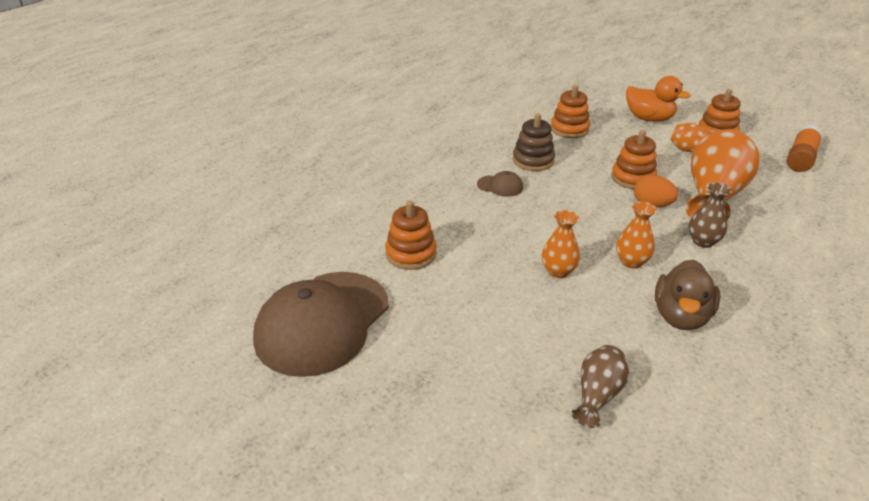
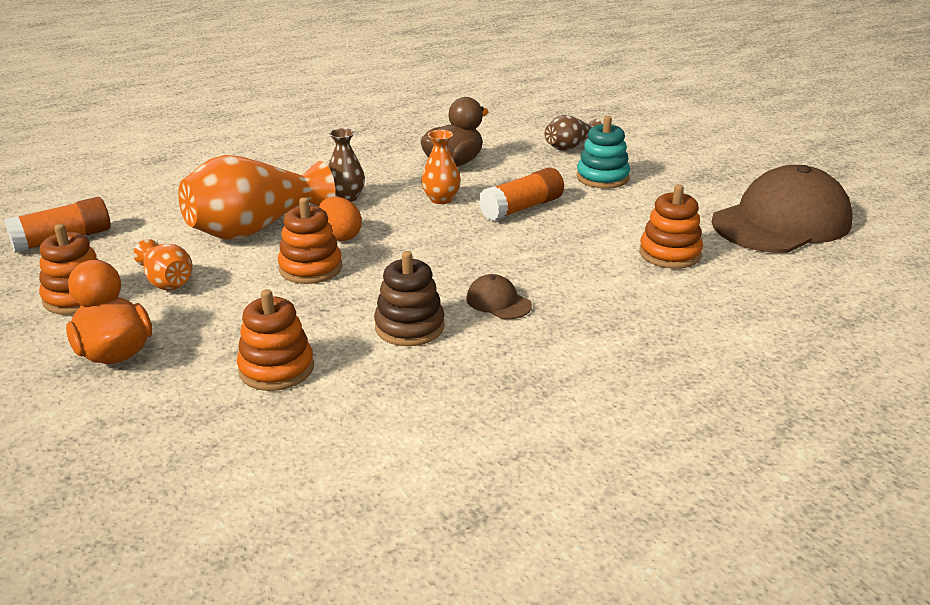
camera: 155 degrees left, 5 degrees down
(520, 341) = (602, 178): none -> turquoise stacking toy
(558, 271) = (522, 208): orange vase -> orange glue stick

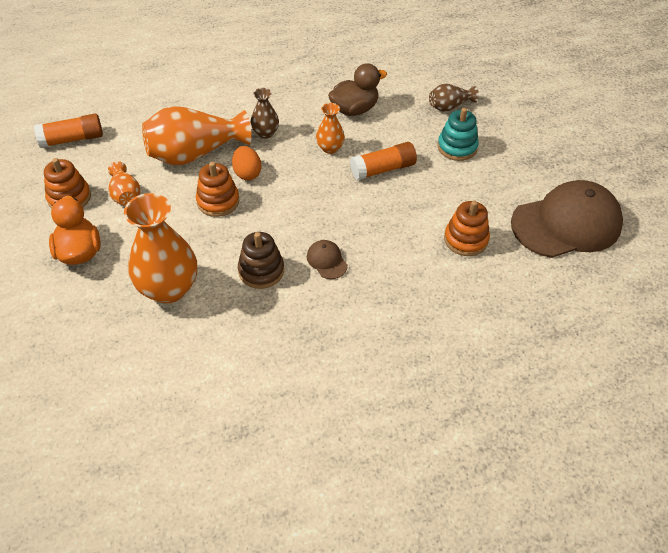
camera: 15 degrees right, 20 degrees up
(276, 369) = (169, 288): orange stacking toy -> orange vase

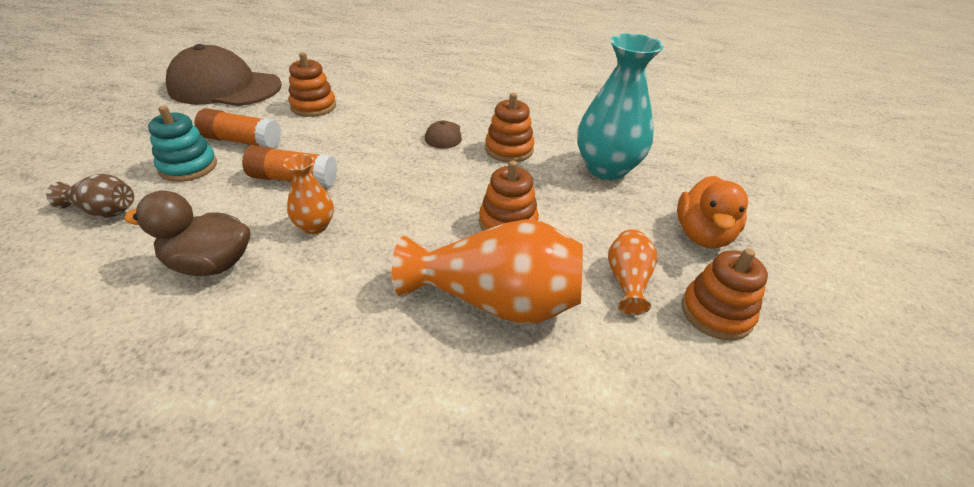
camera: 150 degrees left, 10 degrees down
(72, 139) = (711, 441): orange glue stick -> orange glue stick (242, 141)
(169, 288) = (606, 168): orange vase -> turquoise vase
(247, 173) = (446, 240): orange egg -> none
(261, 271) = (509, 149): brown stacking toy -> orange stacking toy
(265, 133) = (369, 286): brown vase -> none

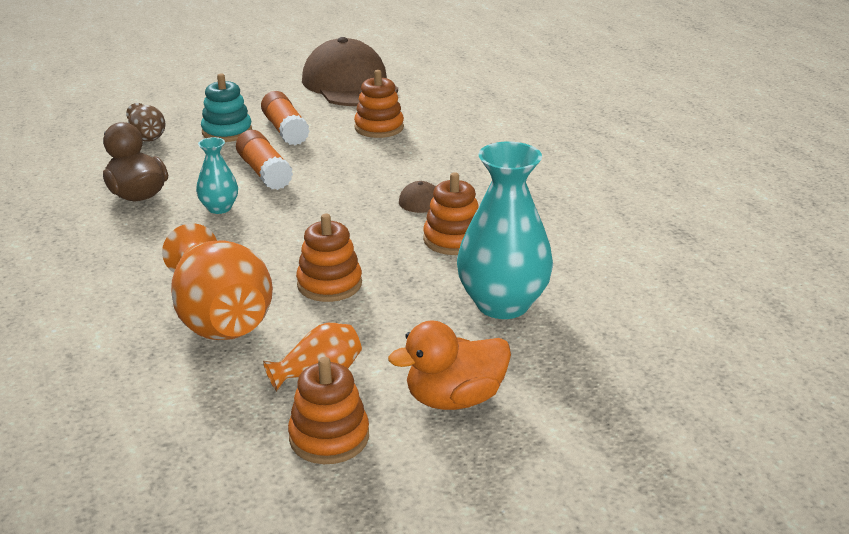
camera: 55 degrees right, 10 degrees down
(315, 226) = (219, 208): orange vase -> turquoise vase

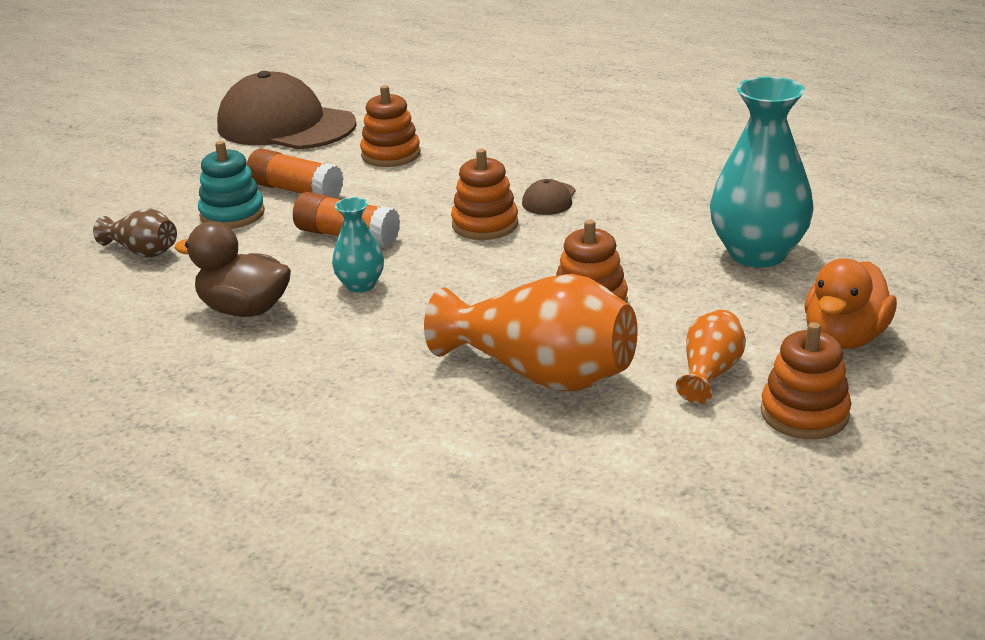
camera: 35 degrees left, 0 degrees up
(453, 240) = (631, 222): orange stacking toy -> orange stacking toy (485, 224)

